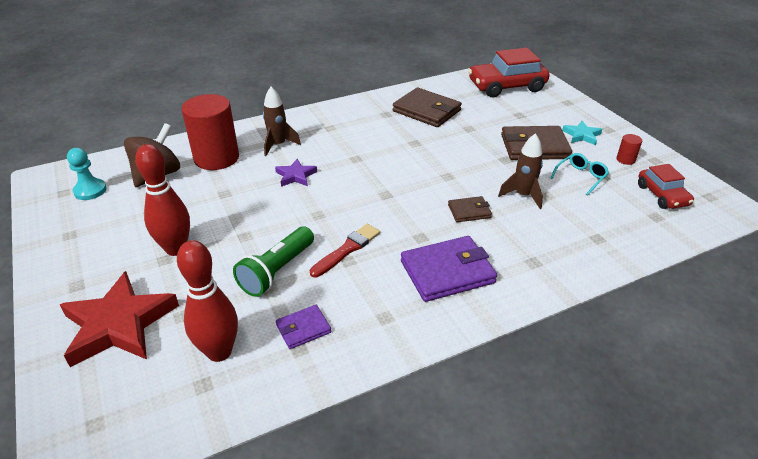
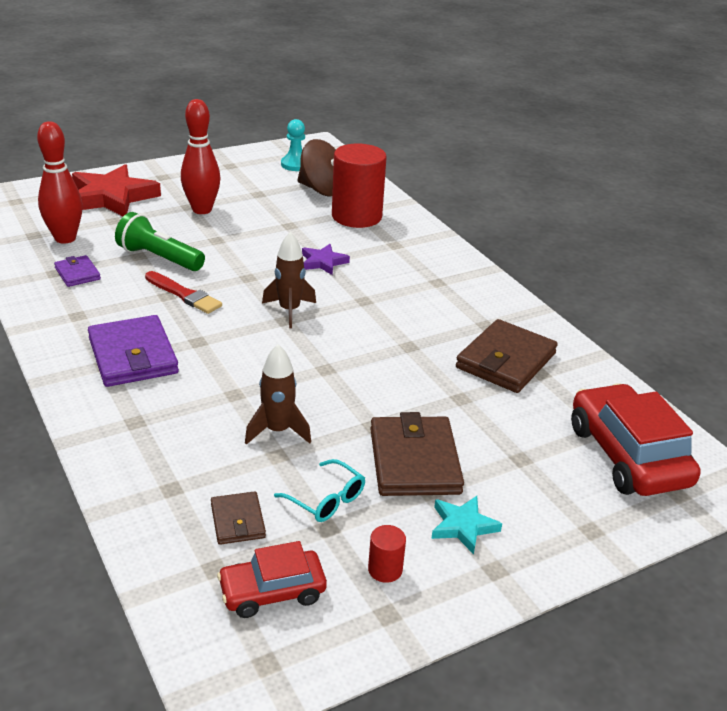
camera: 85 degrees right, 5 degrees down
(278, 145) = (389, 249): brown rocket -> brown rocket (289, 311)
(469, 211) = (244, 380): brown wallet -> brown wallet (237, 521)

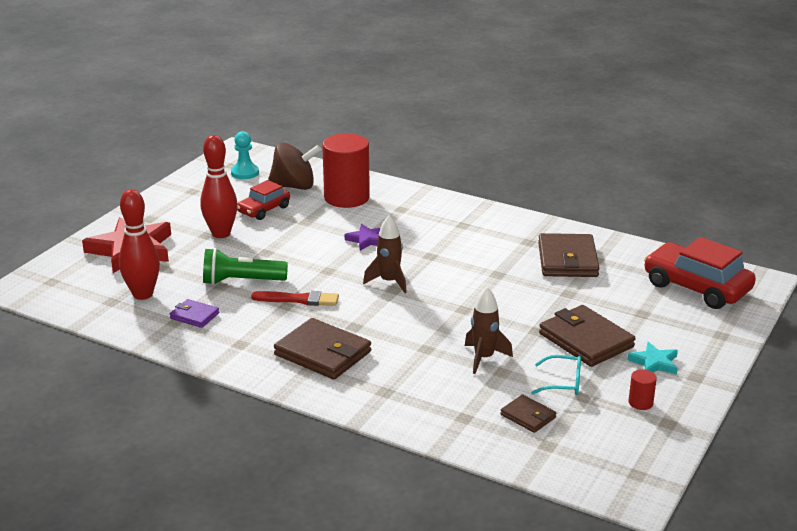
camera: 30 degrees left, 5 degrees down
(133, 356) = (323, 353): purple wallet -> brown wallet
(272, 592) = (596, 441): red car -> red car (264, 210)

